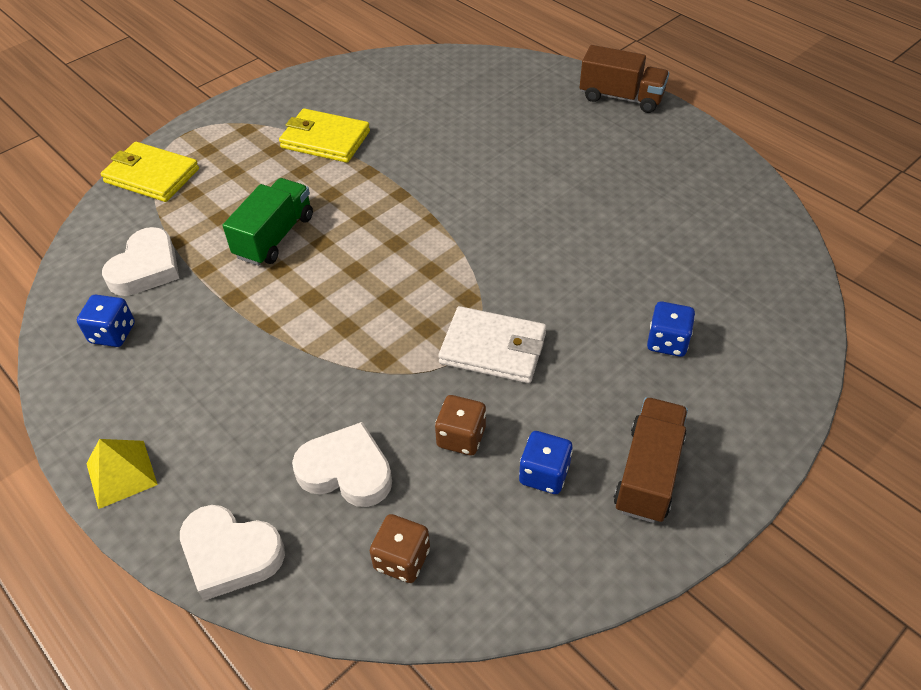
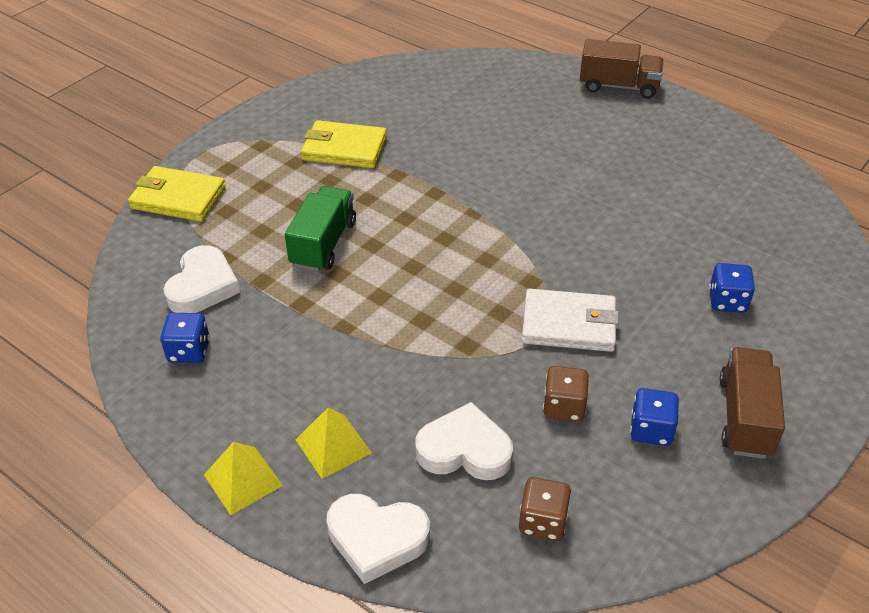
camera: 10 degrees left, 5 degrees down
(219, 449) = (333, 446): none -> yellow pyramid

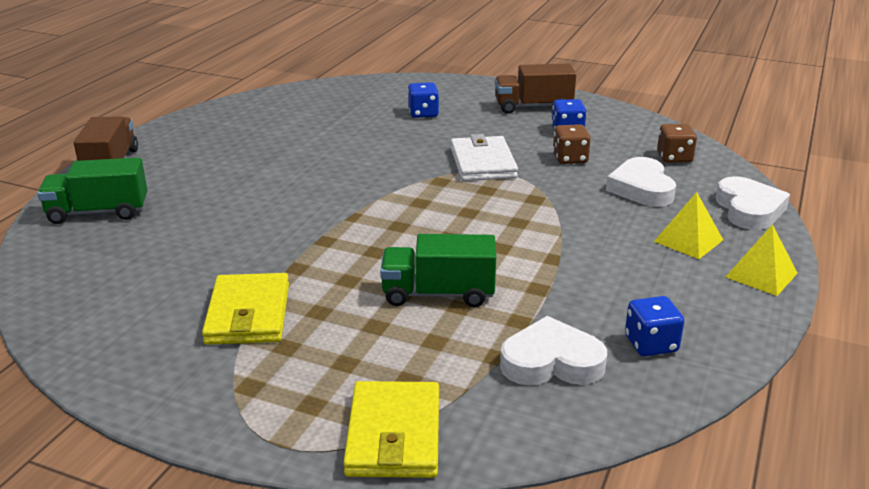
camera: 105 degrees left, 15 degrees down
(527, 83) = (98, 212): none -> green truck

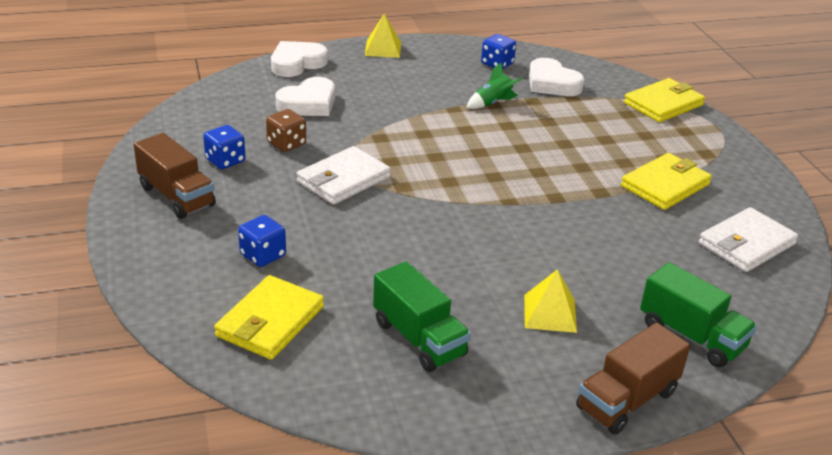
camera: 130 degrees left, 5 degrees up
(108, 303) = (746, 244): none -> white wallet
(355, 100) = (270, 321): none -> yellow wallet
(438, 294) = (546, 132): green truck -> green truck (419, 338)
(542, 290) = (492, 103): none -> green rocket
(674, 158) = (233, 103): brown dice -> none
(688, 240) = (368, 74): yellow pyramid -> yellow pyramid (550, 313)

